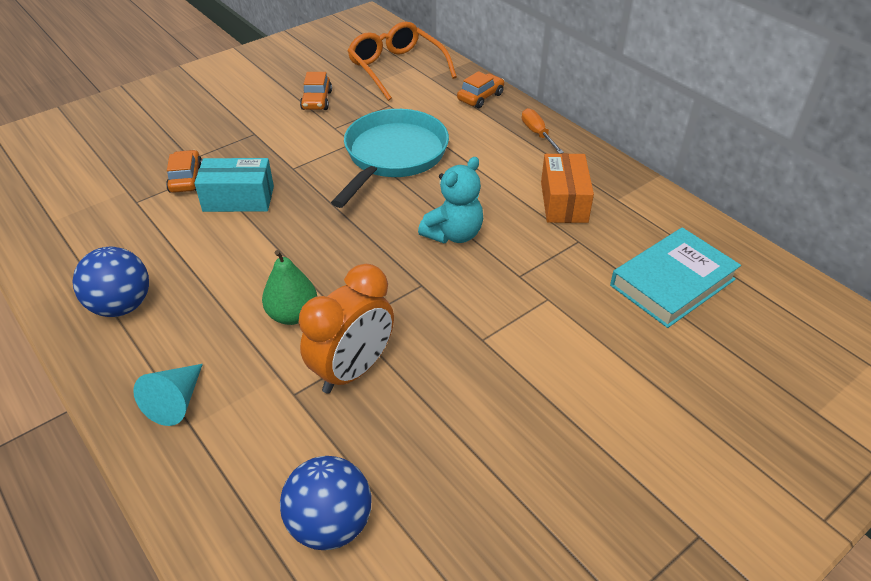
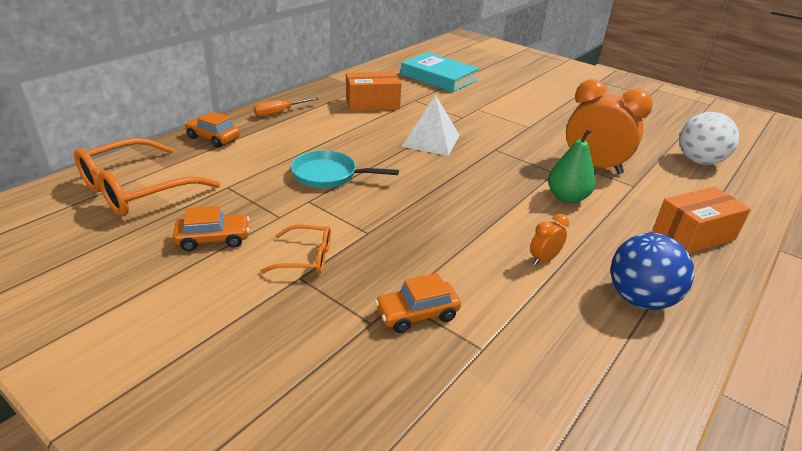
camera: 105 degrees left, 10 degrees down
(176, 402) = (693, 235): turquoise cone -> orange box
(204, 261) = (543, 259): none -> orange clock
(238, 199) = (437, 260): turquoise box -> none
(275, 137) = (305, 257): none -> orange glasses
(330, 524) = (699, 161): blue ball -> white ball
(393, 156) = (329, 175): turquoise pan -> turquoise pan, size x0.59
(453, 234) = (431, 140): turquoise teddy bear -> white pyramid

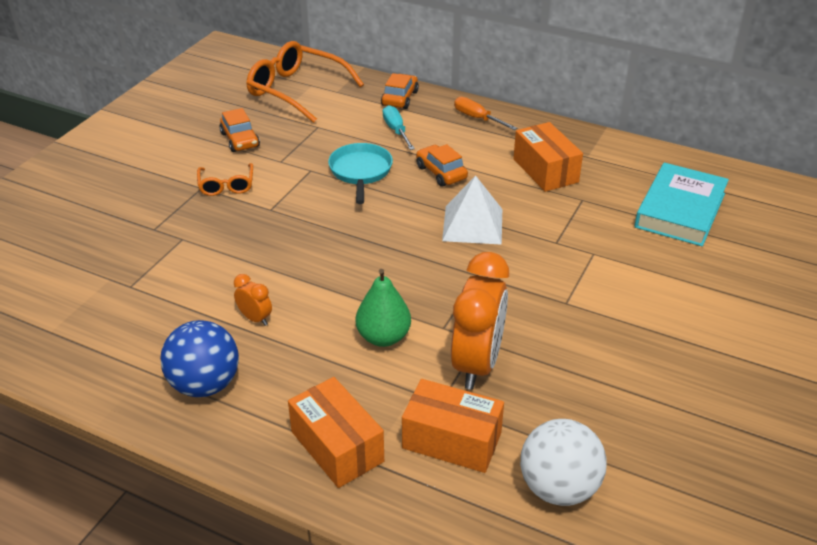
camera: 80 degrees right, 5 degrees up
(270, 148) = (396, 130): none -> turquoise screwdriver
(417, 314) = (166, 249): orange car -> orange car (441, 172)
(671, 188) = (452, 440): none -> orange box

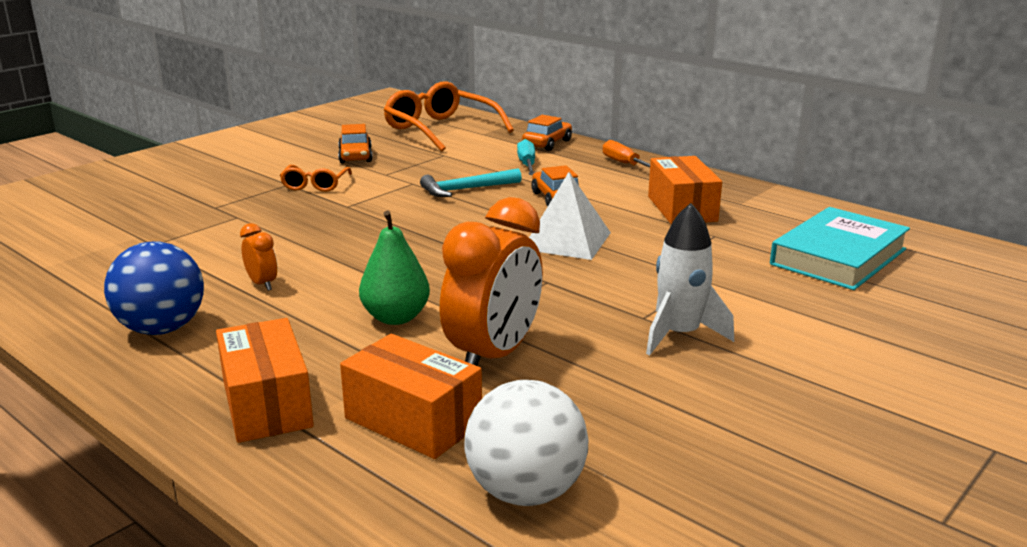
camera: 15 degrees right, 15 degrees down
(360, 172) = (466, 189): turquoise pan -> turquoise hammer
(599, 317) = (679, 335): none -> white rocket

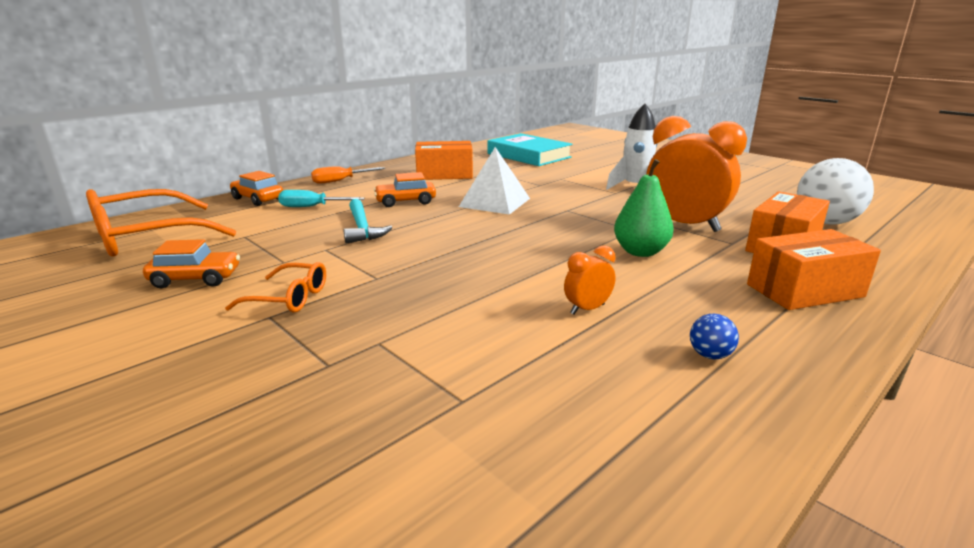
camera: 85 degrees left, 0 degrees up
(162, 329) = (710, 355): blue ball -> blue ball, size x0.43

